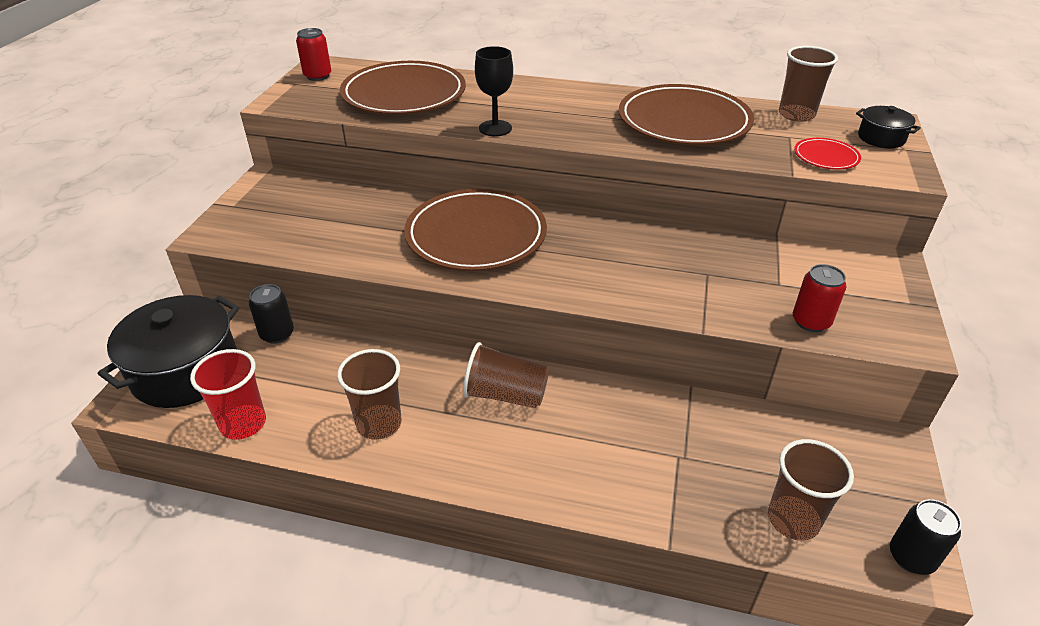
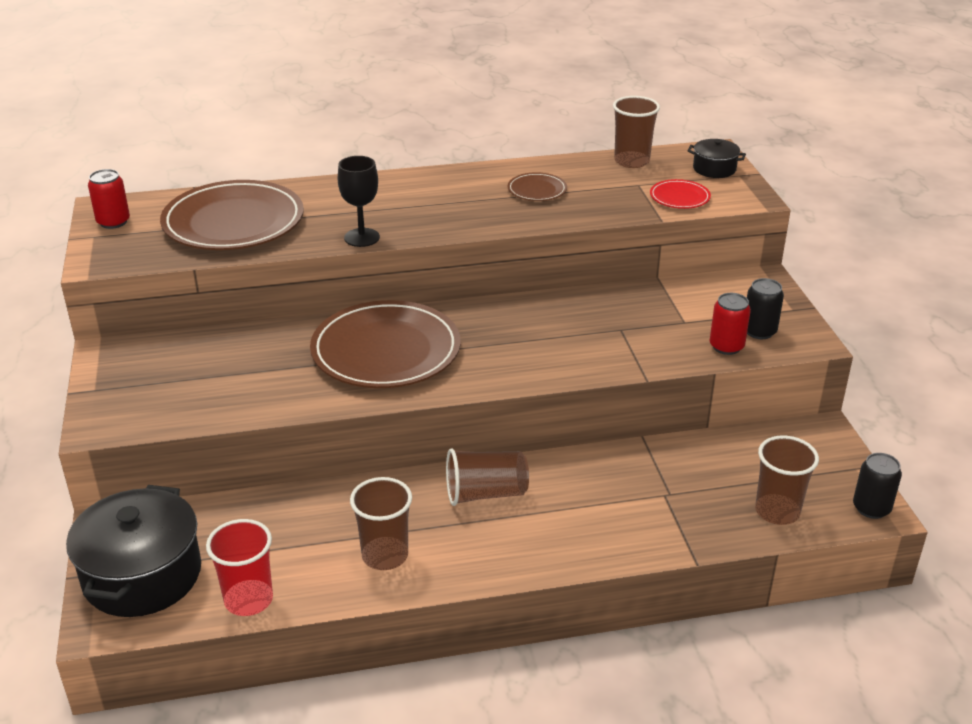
camera: 25 degrees left, 5 degrees down
(277, 334) = (213, 511): black can -> black can (759, 331)
(684, 121) = (537, 190): brown plate -> brown plate, size x0.44

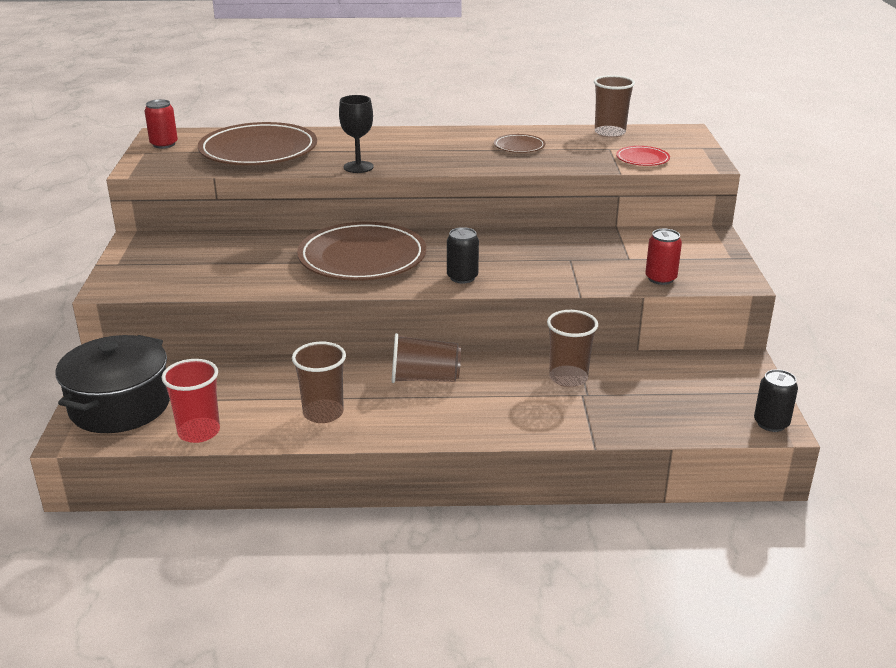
camera: 10 degrees right, 5 degrees down
(714, 169) = (681, 142): black pot -> none
(759, 331) = (694, 270): black can -> black can (462, 277)
(777, 511) = (681, 417): brown cup -> brown cup (568, 378)

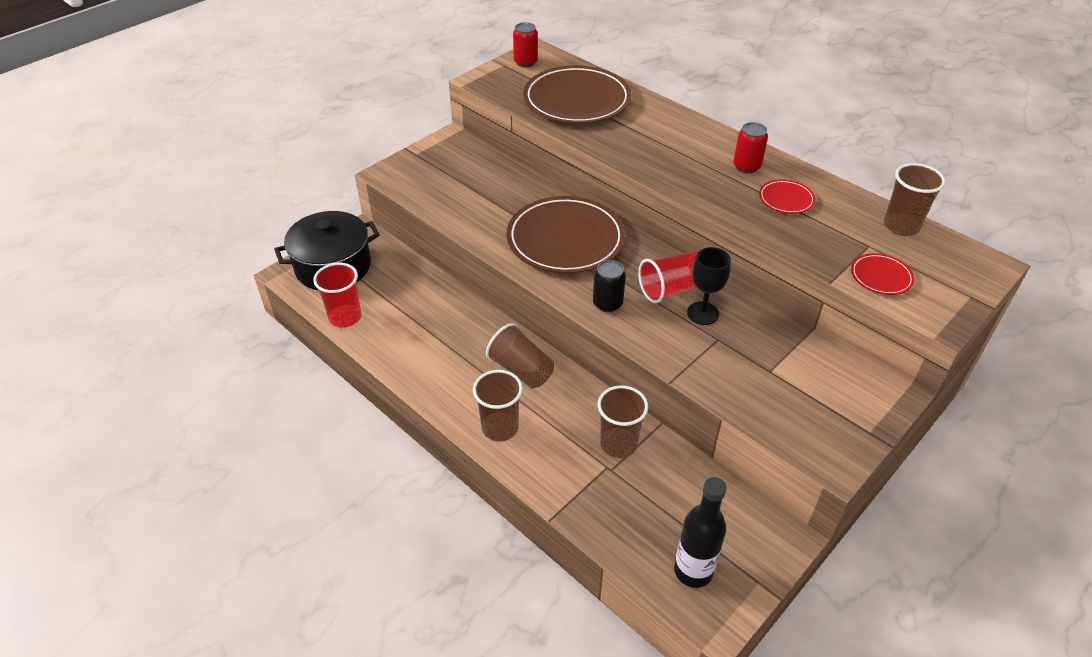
camera: 45 degrees right, 15 degrees up
(323, 413) = (425, 353): brown cup -> brown cup (500, 428)
(358, 167) = (621, 155): black goblet -> black goblet (703, 313)
(493, 249) = (671, 289): none -> red cup
(519, 146) = (786, 199): brown plate -> red plate
(660, 278) = (765, 411): red can -> red can (746, 166)
(724, 412) = (693, 571): none -> black bottle
(771, 423) = (716, 614): black can -> none

